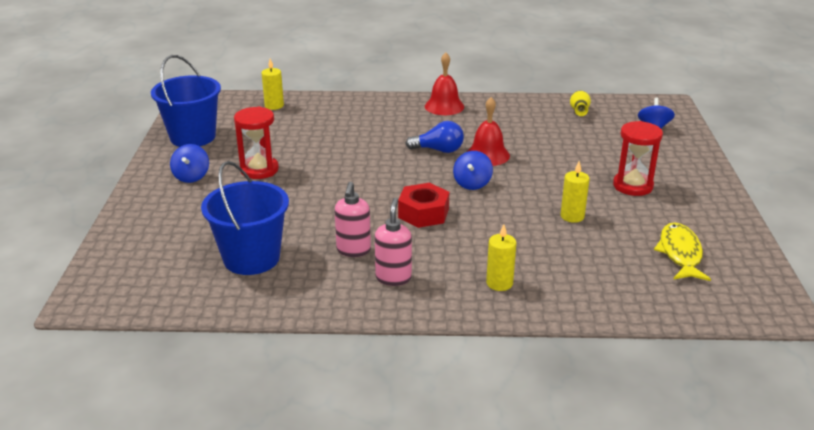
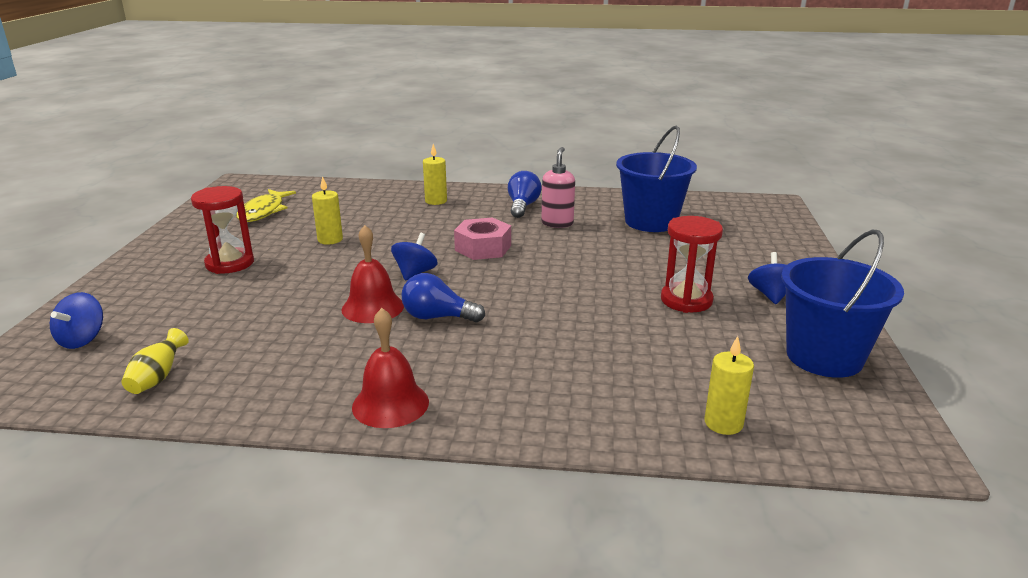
camera: 175 degrees left, 5 degrees down
(393, 278) = (522, 206): pink soap dispenser -> blue light bulb
(423, 213) = (483, 248): red nut -> pink nut

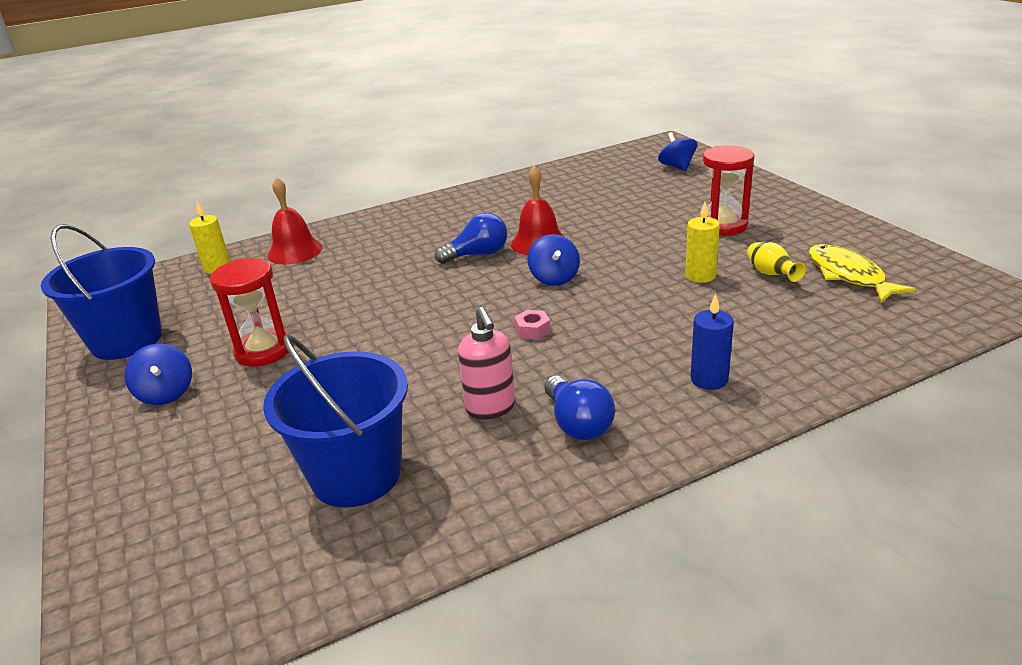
camera: 150 degrees right, 5 degrees up
(158, 378) = (588, 173): yellow vase -> yellow vase (771, 274)
(390, 404) = (437, 208): red bell -> red bell (295, 251)
(436, 201) = (709, 379): yellow candle -> blue candle
(483, 248) = (532, 330): pink nut -> pink nut, size x0.50

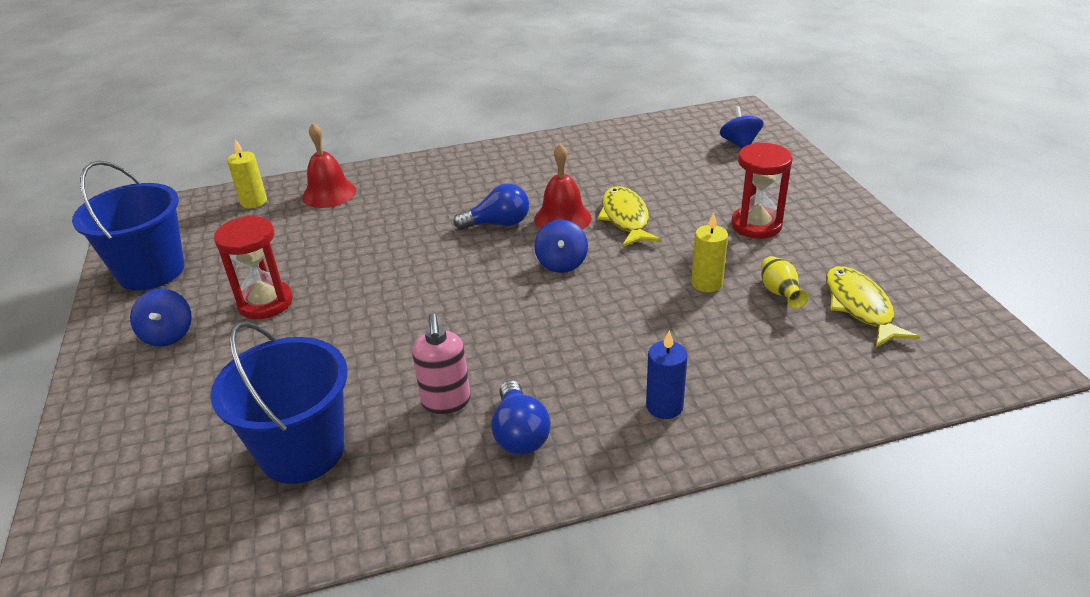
camera: 10 degrees right, 5 degrees up
(532, 330) = (518, 321): pink nut -> none
(599, 235) = (625, 218): none -> yellow fish

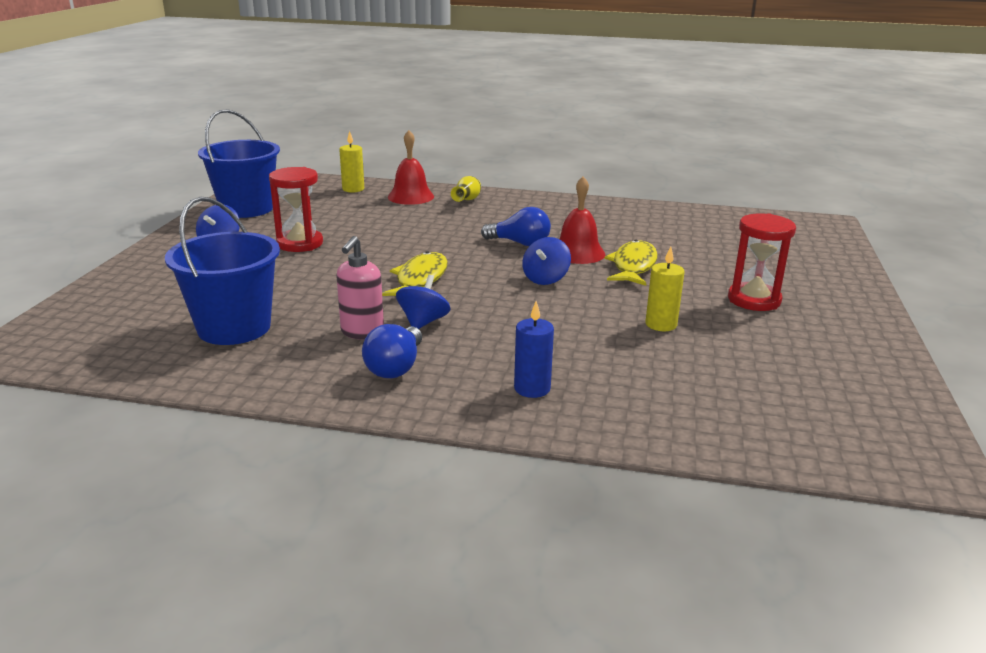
camera: 25 degrees right, 10 degrees down
(739, 144) = (800, 244): blue spinning top -> blue spinning top (423, 322)
(779, 293) = (725, 349): yellow vase -> yellow vase (467, 200)
(860, 307) = (798, 381): yellow fish -> yellow fish (420, 279)

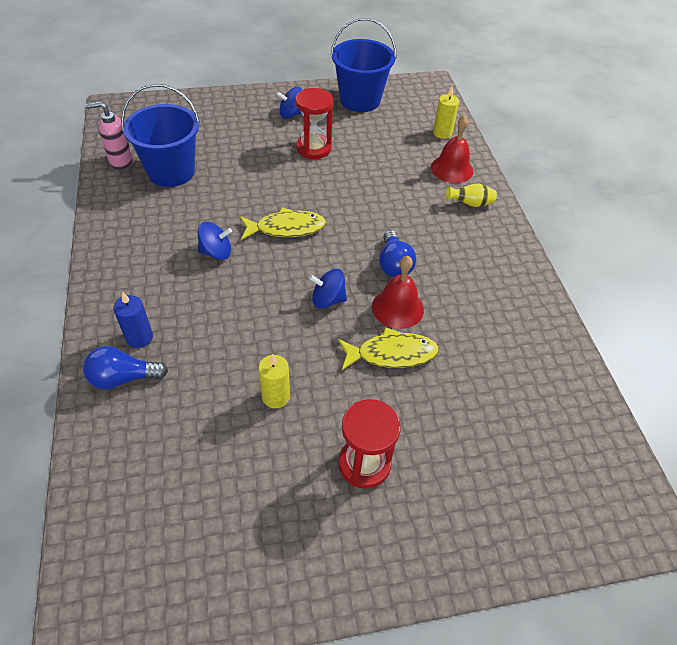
camera: 65 degrees right, 25 degrees up
(362, 332) = (188, 228): pink soap dispenser -> pink soap dispenser (121, 162)
(395, 367) = (146, 260): blue light bulb -> blue light bulb (123, 378)

